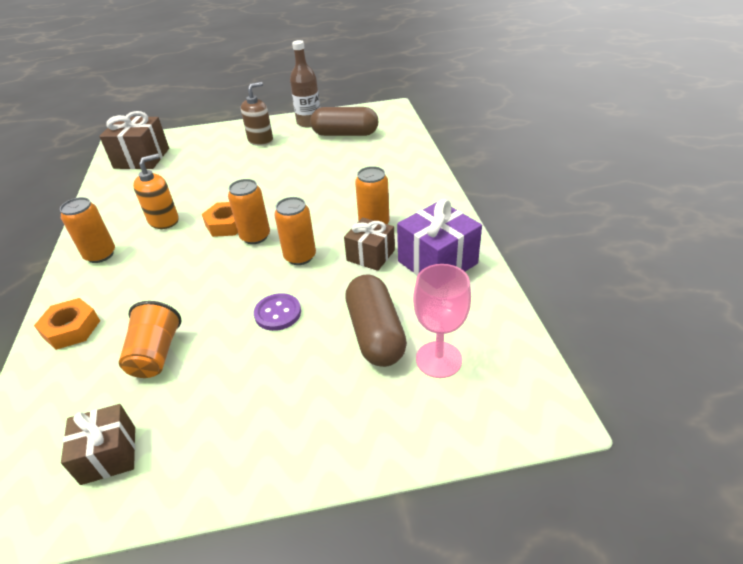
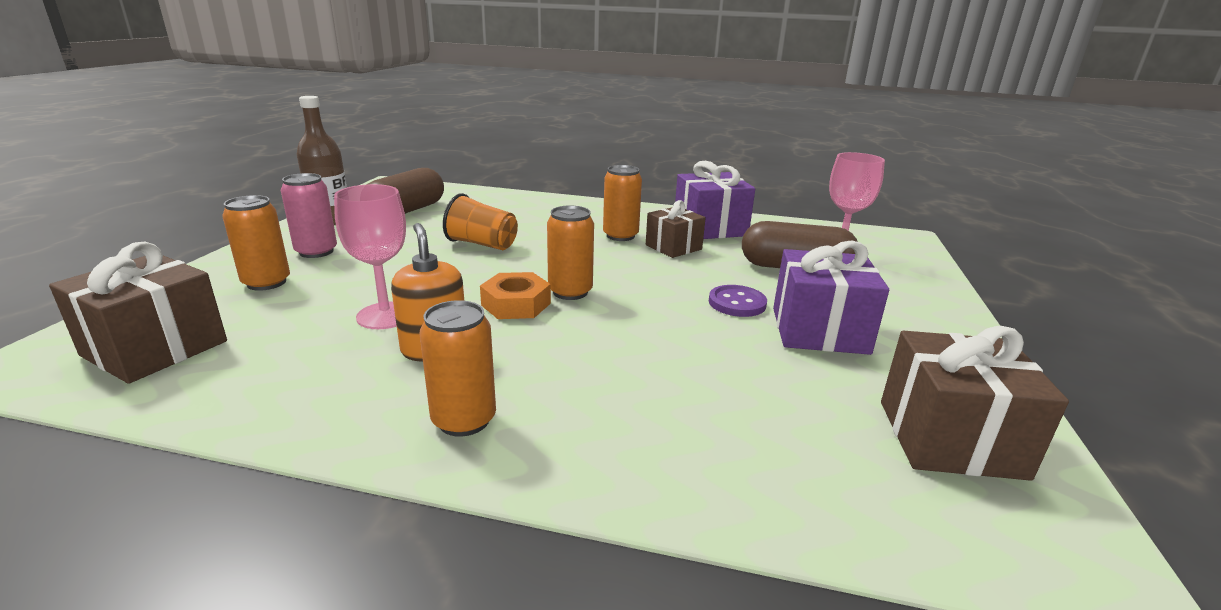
camera: 70 degrees left, 15 degrees down
(71, 329) = (667, 463): orange nut -> none
(109, 455) = (950, 438): brown gift -> brown gift, size x1.54
(156, 354) = (771, 387): orange cup -> orange cup (482, 244)
(194, 192) = (385, 316): none -> pink goblet
(250, 366) = (819, 330): none -> purple gift
(260, 140) = (316, 252): brown soap dispenser -> pink can
(300, 257) = (642, 276): orange can -> orange can (266, 282)

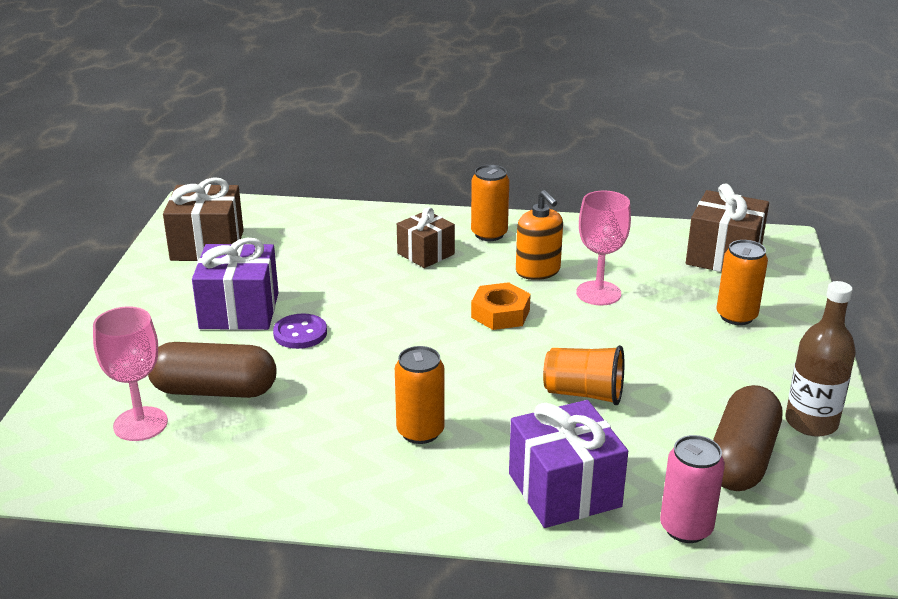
camera: 175 degrees right, 5 degrees up
(316, 252) = (748, 361): pink can -> pink can (686, 528)
(570, 292) = (457, 332): orange can -> none
(673, 247) = (351, 414): brown gift -> brown gift (426, 254)
(710, 228) = (293, 468): purple gift -> purple gift (564, 490)

